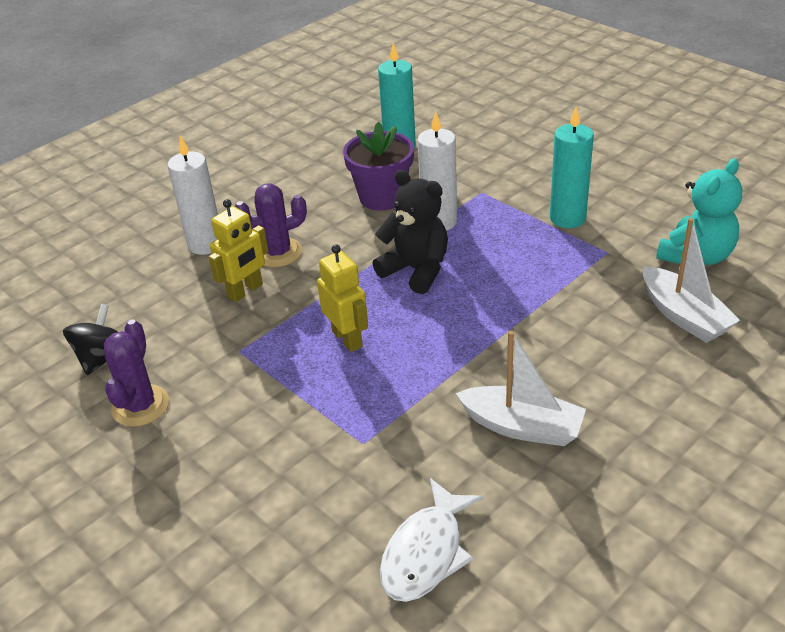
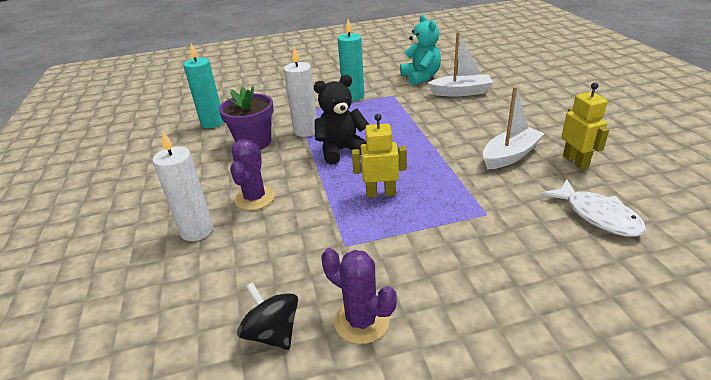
camera: 60 degrees left, 5 degrees down
(245, 291) = (280, 224): yellow robot -> yellow robot (575, 161)

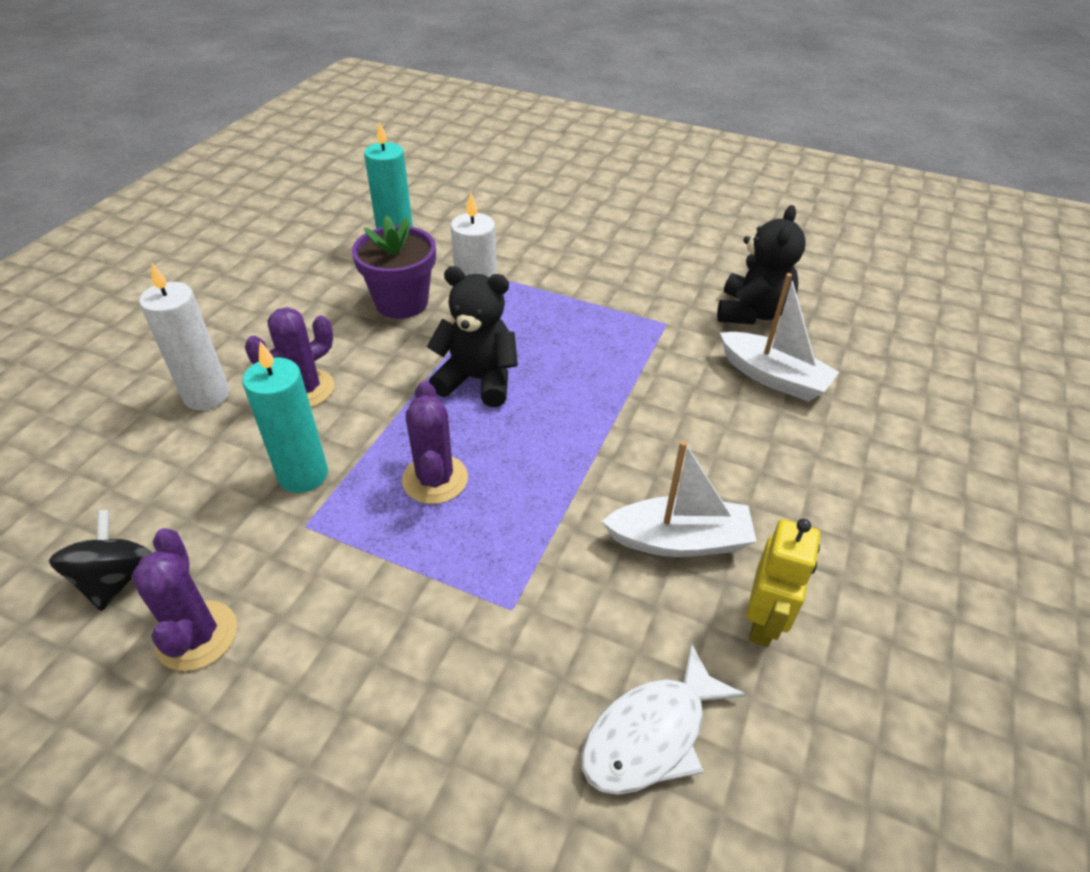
camera: 35 degrees right, 10 degrees up
(353, 96) = (610, 294): turquoise candle -> turquoise candle (303, 475)
(380, 193) = (435, 479): yellow robot -> purple cactus
(421, 77) = (752, 312): turquoise teddy bear -> black teddy bear
(597, 216) = (651, 734): white fish -> white fish turned 45 degrees clockwise

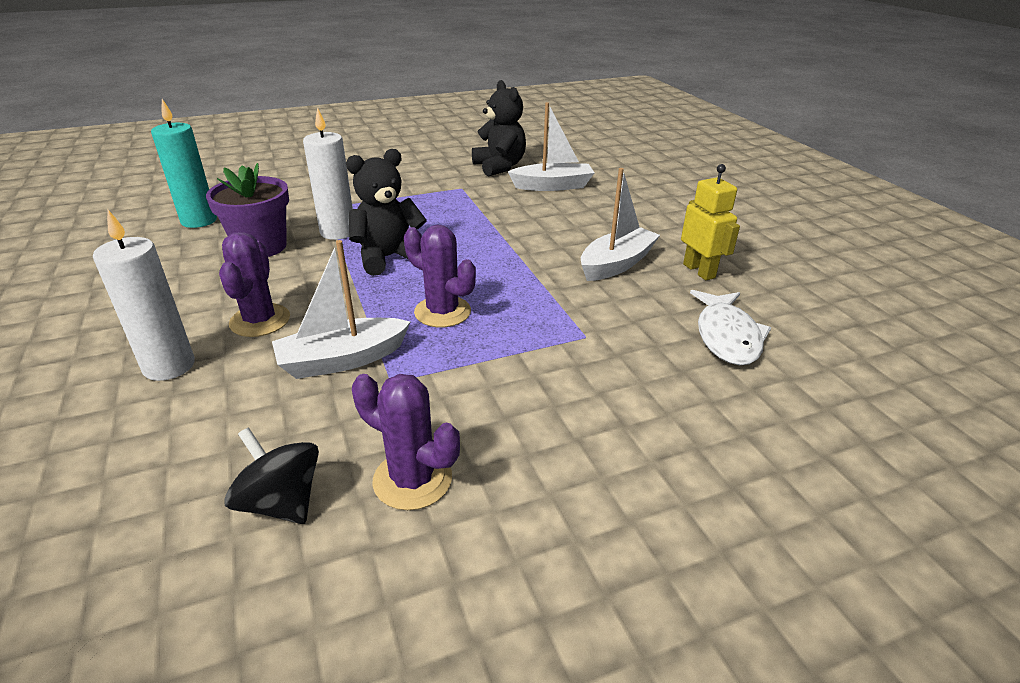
camera: 45 degrees left, 10 degrees down
(303, 475) = (342, 360): turquoise candle -> white boat

